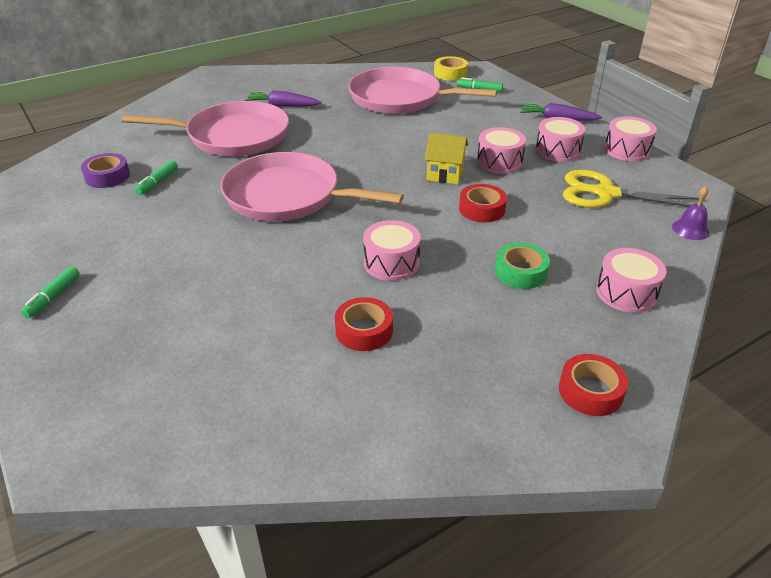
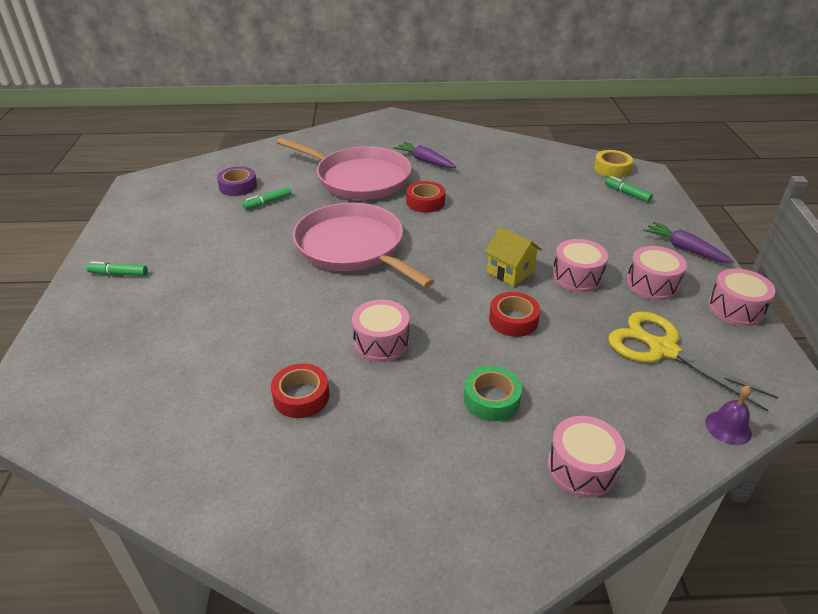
camera: 30 degrees right, 0 degrees up
(53, 297) = (119, 274): green marker -> green marker turned 45 degrees clockwise
(400, 98) = (537, 182): pink pan -> none
(590, 391) = (444, 554): red tape -> red tape (425, 202)

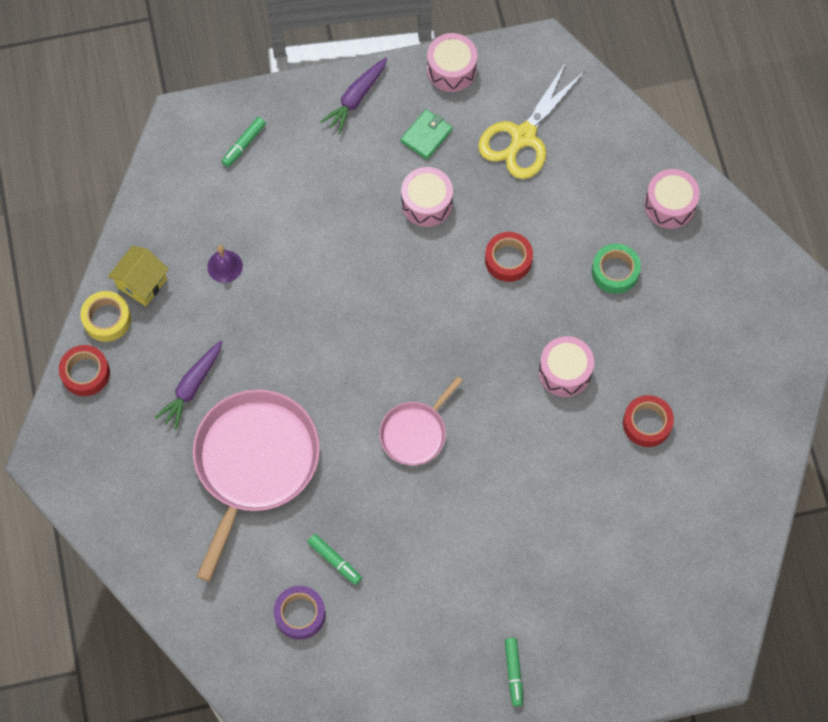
camera: 100 degrees left, 30 degrees up
(353, 247) = (415, 432): pink pan -> pink pan, size x0.53
(425, 202) = (302, 370): red tape -> red tape (85, 373)
(510, 272) = (431, 266): yellow house -> yellow house (142, 283)
(611, 169) = (181, 158): yellow tape -> yellow tape (107, 319)
(652, 284) = (426, 135): pink drum -> green wallet
(728, 427) = (605, 101): purple bell -> purple bell (225, 266)

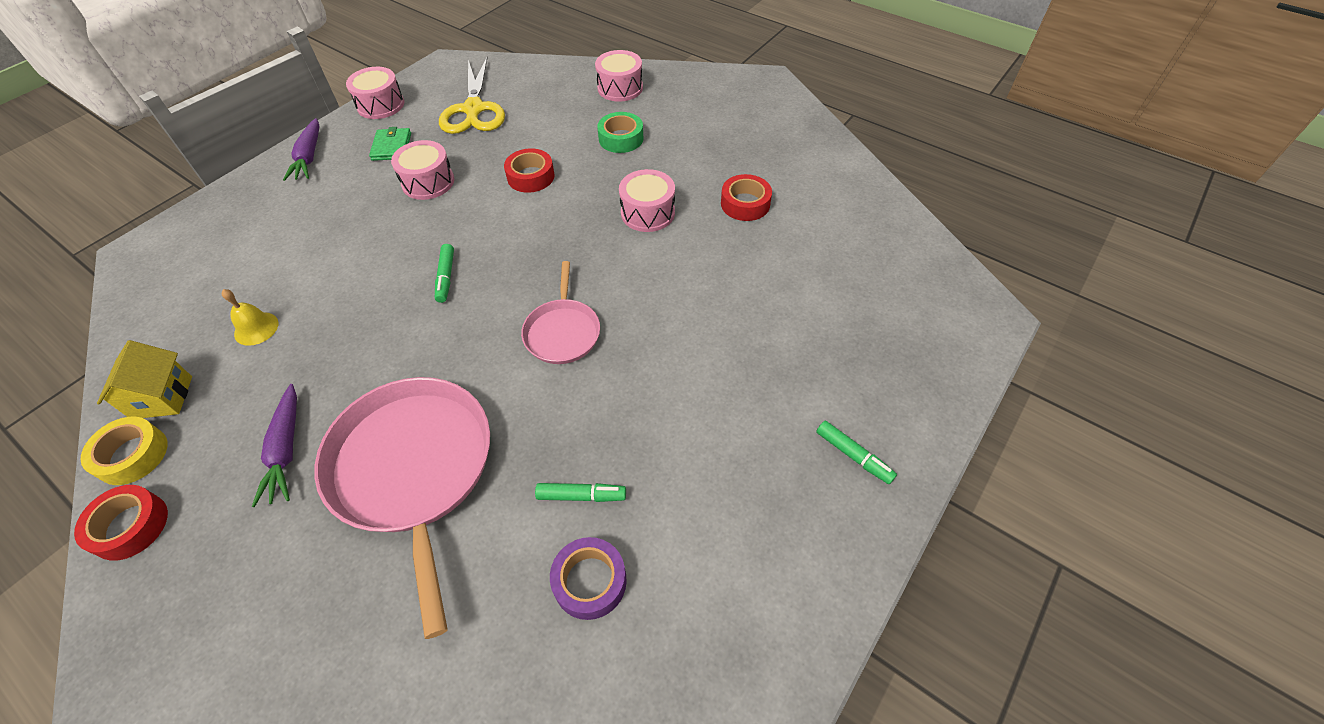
camera: 40 degrees left, 15 degrees down
(225, 266) = (256, 328): purple bell -> yellow bell
(244, 144) = (216, 235): green marker -> green marker (446, 277)

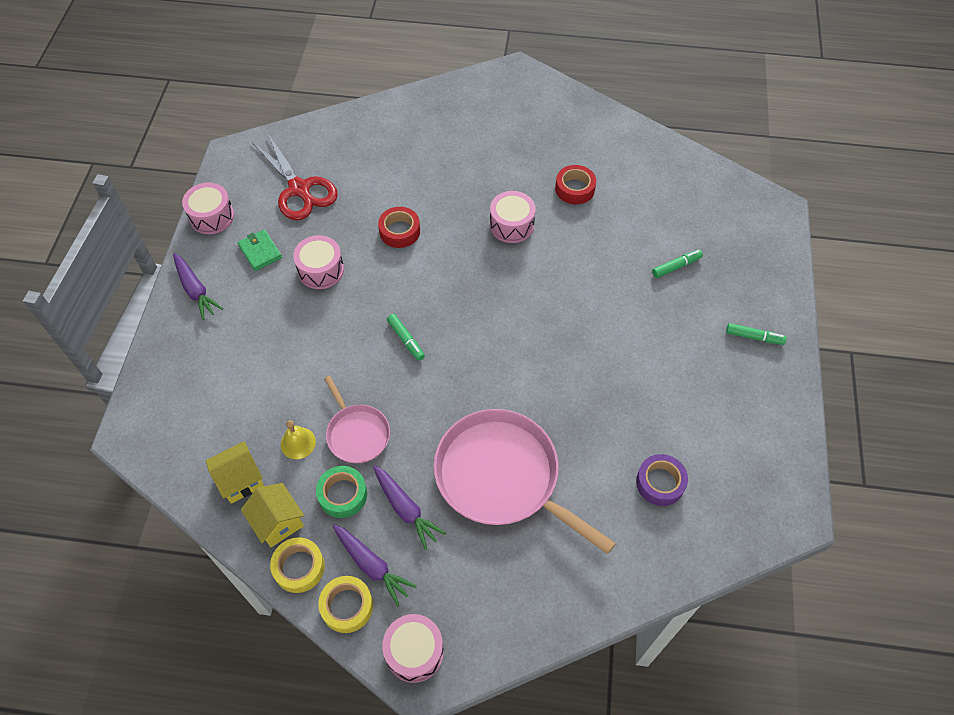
camera: 30 degrees left, 5 degrees up
(130, 526) = (347, 606): red tape -> yellow tape
(174, 338) = (240, 480): none -> yellow house
(196, 494) = (372, 565): none -> purple carrot
(474, 109) = (299, 189): yellow scissors -> red scissors
(562, 332) = (523, 341): pink pan -> pink pan (357, 433)
(581, 495) = (618, 439): green marker -> green marker (676, 266)
(620, 88) = (405, 121): pink drum -> pink drum (414, 652)
(621, 138) = (443, 169): green tape -> green tape (343, 494)

